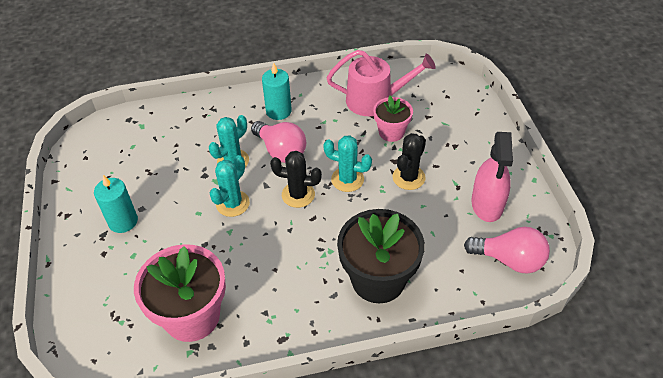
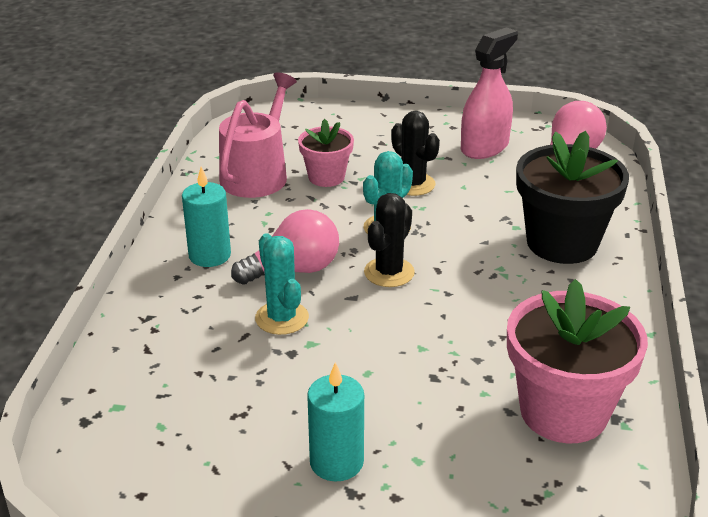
camera: 70 degrees left, 15 degrees down
(232, 203) = (369, 334): turquoise cactus -> none
(487, 204) = (484, 147): pink spray bottle -> pink spray bottle turned 75 degrees counterclockwise

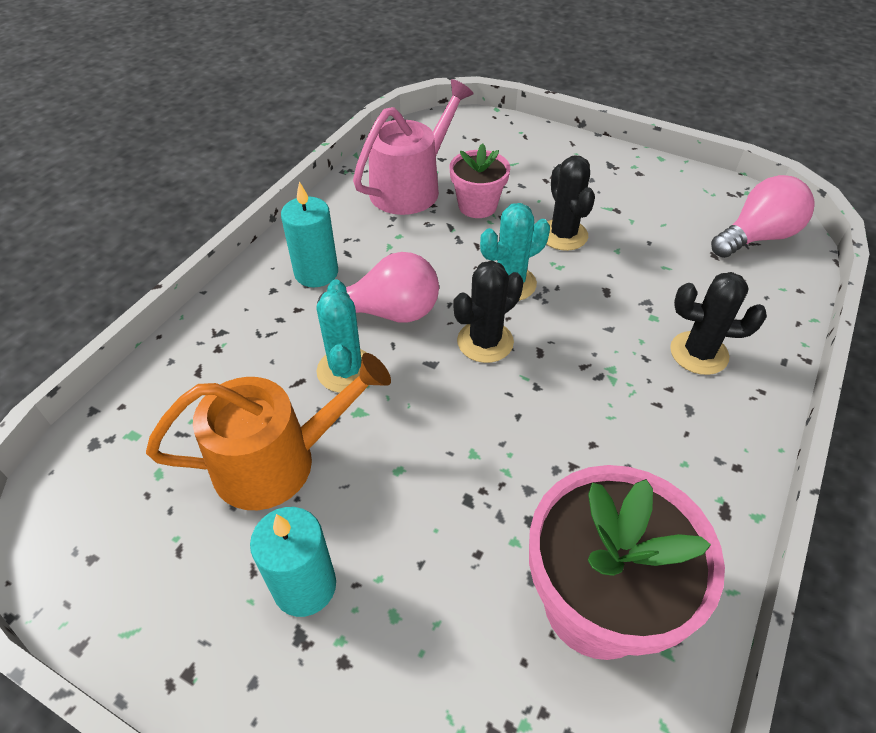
camera: 20 degrees right, 15 degrees up
(261, 392) = (277, 461): none -> orange watering can
(484, 147) = (663, 205): pink spray bottle -> none
(562, 243) = (699, 353): black flower pot -> black cactus

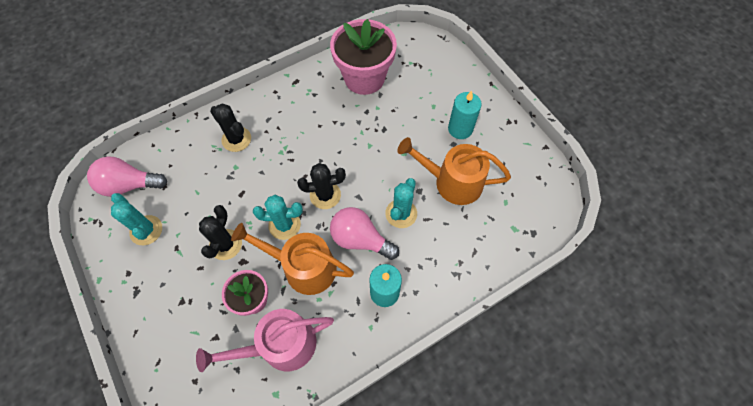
camera: 150 degrees left, 15 degrees up
(443, 254) = (303, 267): none -> orange watering can
(672, 209) = (146, 230): none -> turquoise cactus

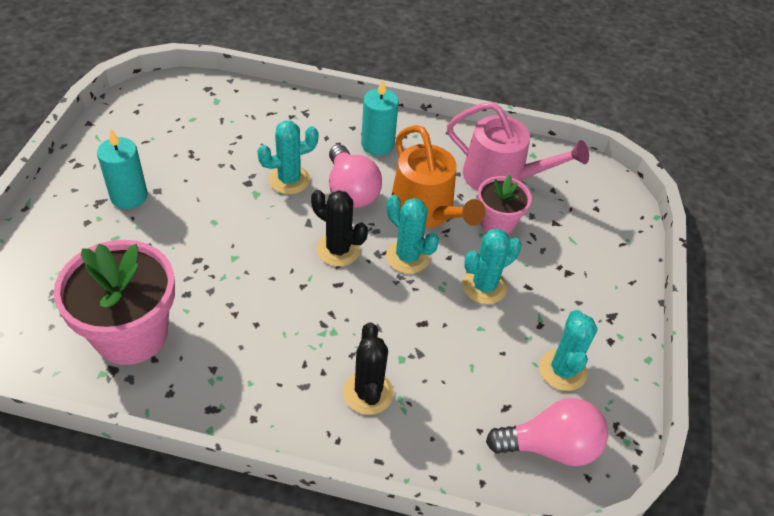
camera: 140 degrees left, 15 degrees down
(129, 185) = (550, 446): pink light bulb -> pink light bulb turned 45 degrees counterclockwise
(225, 244) = (484, 286): black cactus -> turquoise cactus
(452, 182) = (209, 165): orange watering can -> none

